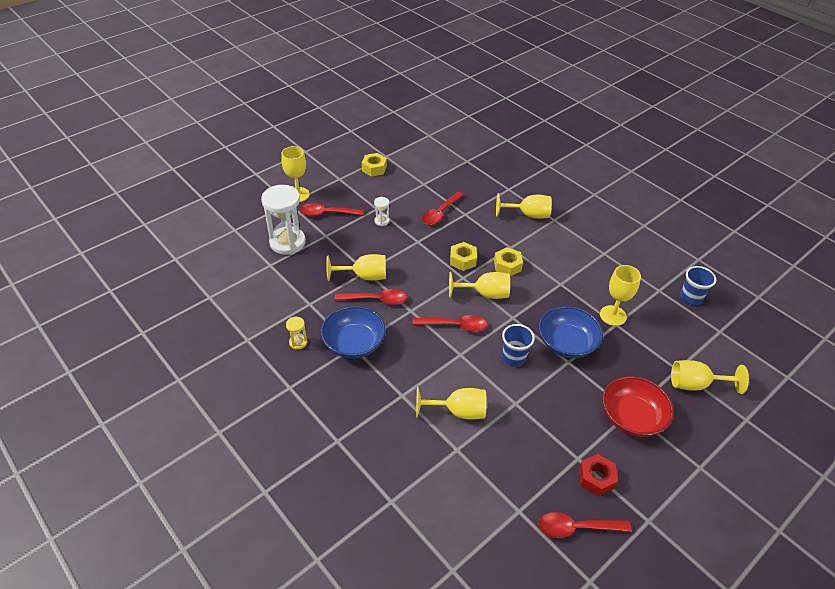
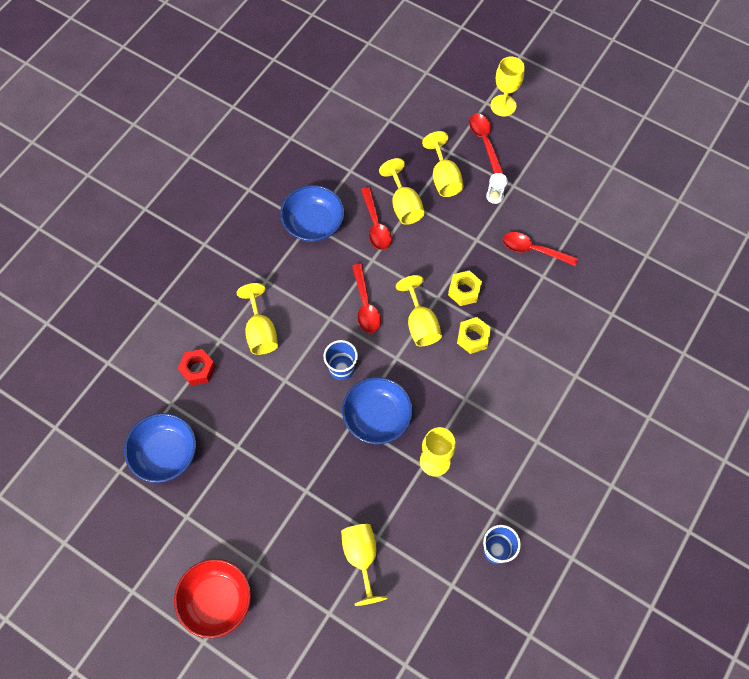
camera: 75 degrees right, 20 degrees up
(287, 242) = (426, 123): white hourglass -> none
(298, 342) = (300, 178): yellow hourglass -> none
(374, 168) = (582, 162): yellow nut -> none
(528, 215) = (571, 345): yellow goblet -> yellow goblet (444, 178)
(576, 528) = (165, 453): red spoon -> blue bowl
(596, 478) = (219, 465): red nut -> red nut (198, 369)
(632, 417) = (298, 492): red bowl -> red bowl (216, 600)

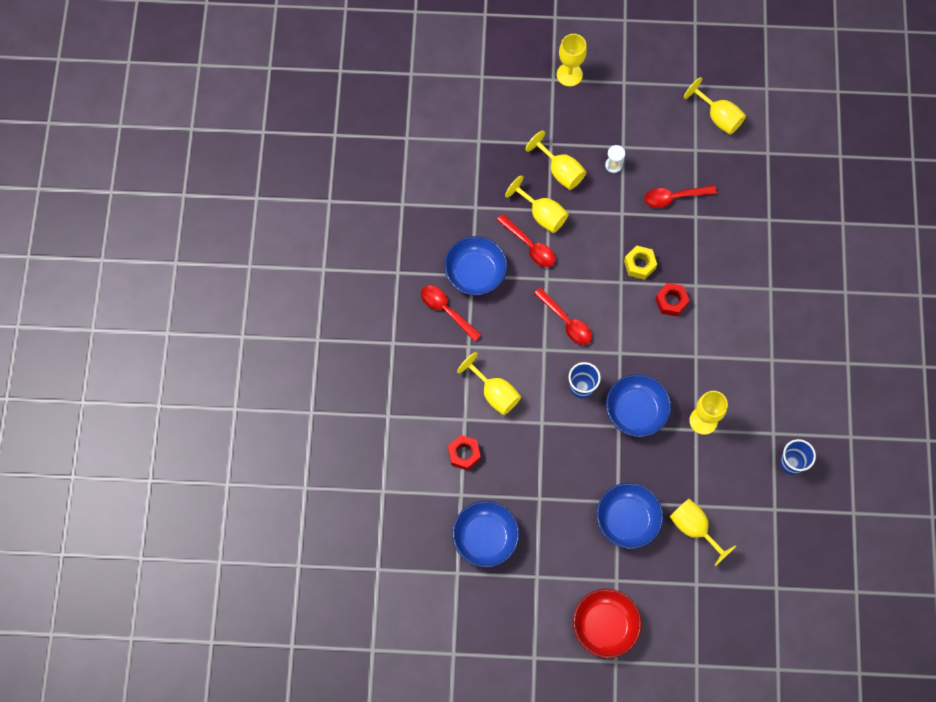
camera: 30 degrees left, 5 degrees up
(303, 512) = (627, 519): none -> blue bowl
(420, 324) = (621, 313): yellow goblet -> yellow goblet (718, 117)
(473, 338) = (671, 301): yellow nut -> red nut
(484, 141) = (574, 118): red spoon -> red spoon (446, 310)

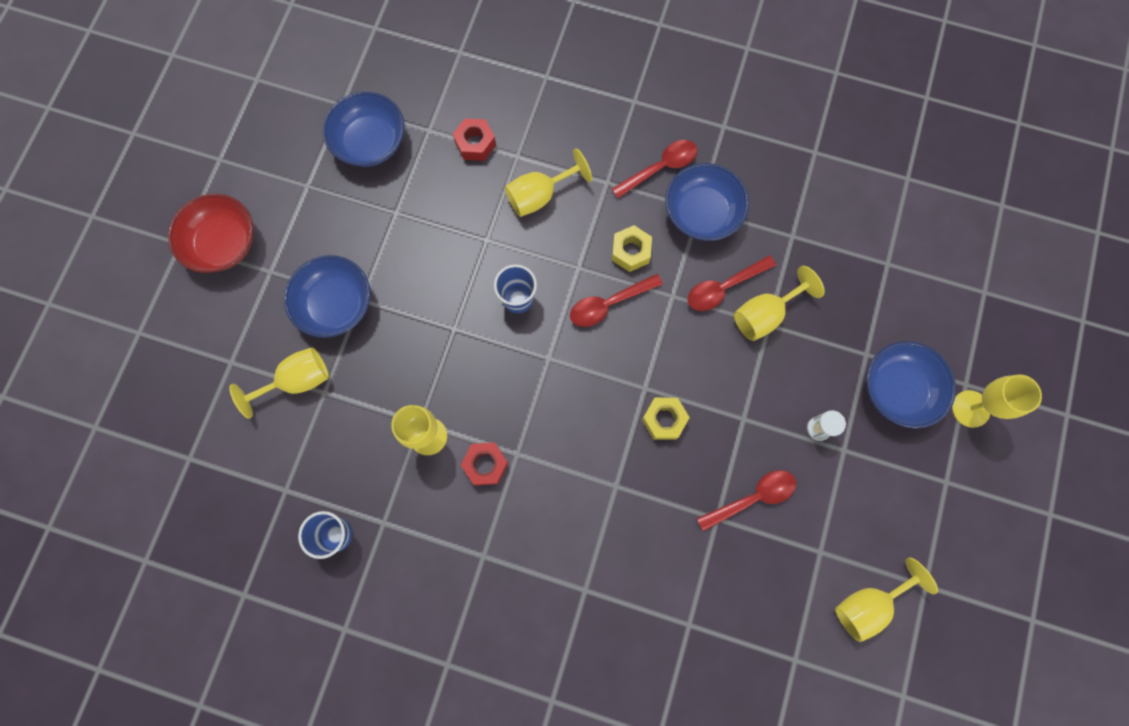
camera: 105 degrees right, 5 degrees up
(521, 316) = (630, 251): none -> yellow nut
(560, 171) = (823, 355): yellow goblet -> none
(636, 411) = (467, 355): blue bowl -> blue bowl (898, 389)
(671, 301) = (601, 445): red nut -> red nut (485, 465)
(674, 197) = (752, 497): red spoon -> red spoon turned 60 degrees clockwise

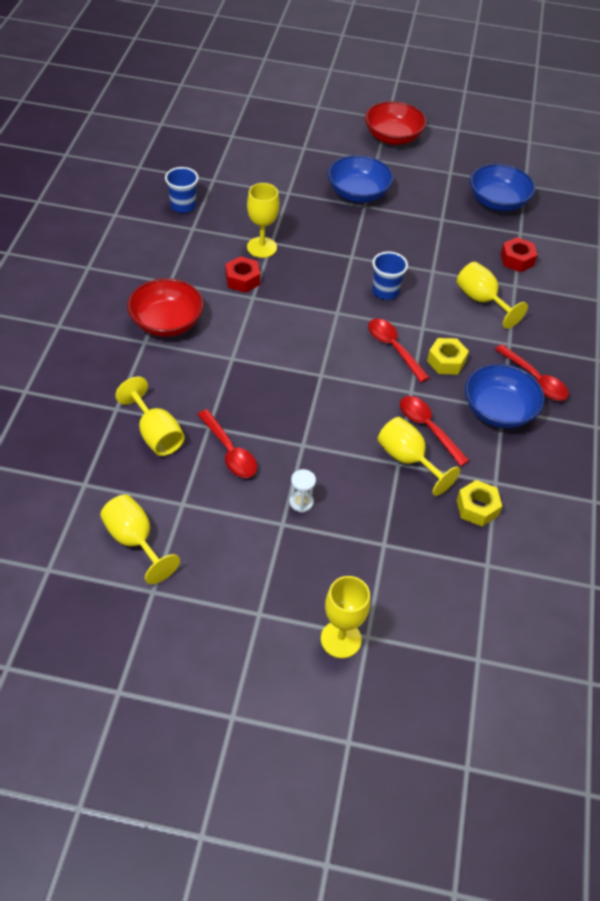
camera: 80 degrees right, 25 degrees down
(297, 381) = (295, 179): yellow goblet -> yellow goblet (156, 434)
(554, 562) = (166, 322): none -> red bowl
(664, 420) = (294, 388): yellow nut -> yellow nut (477, 508)
(898, 389) = (351, 571): blue bowl -> none

